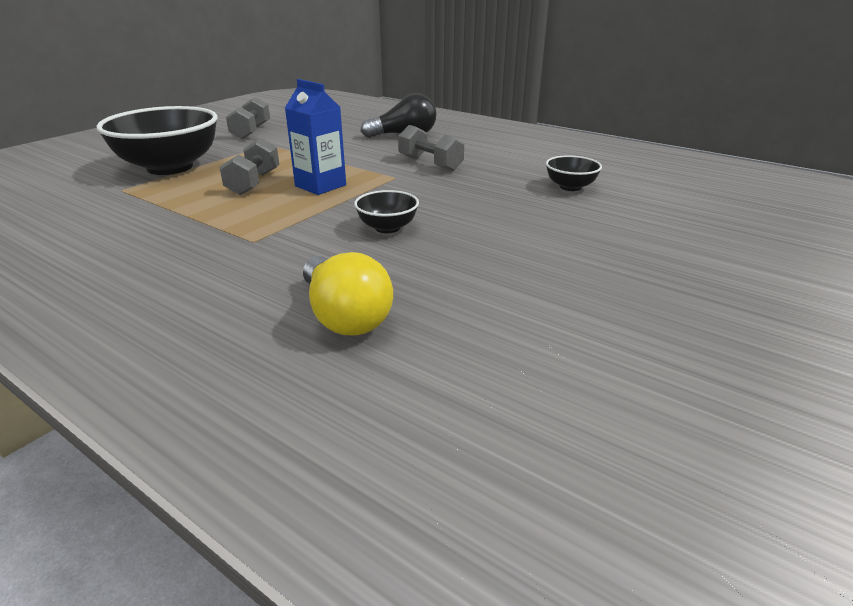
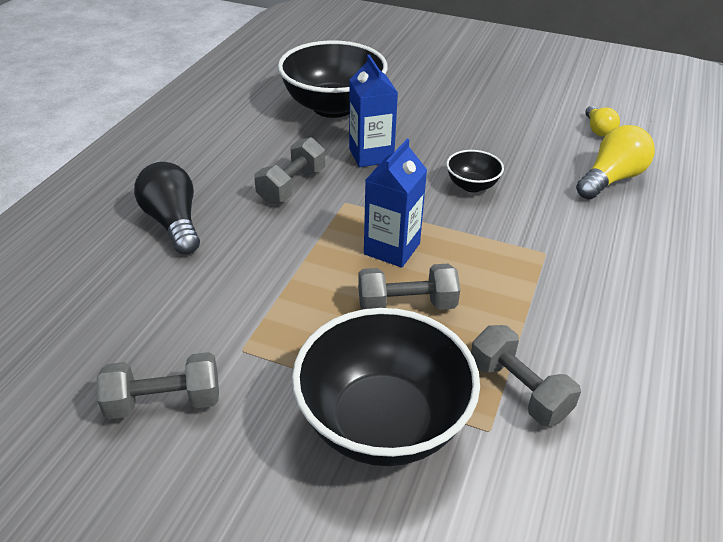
camera: 105 degrees left, 10 degrees up
(134, 202) = (518, 390): none -> grey dumbbell
(467, 193) = (371, 155): none -> blue carton
(484, 346) = (598, 129): none -> yellow light bulb
(570, 187) = (333, 107): black bowl -> black bowl, size x2.17

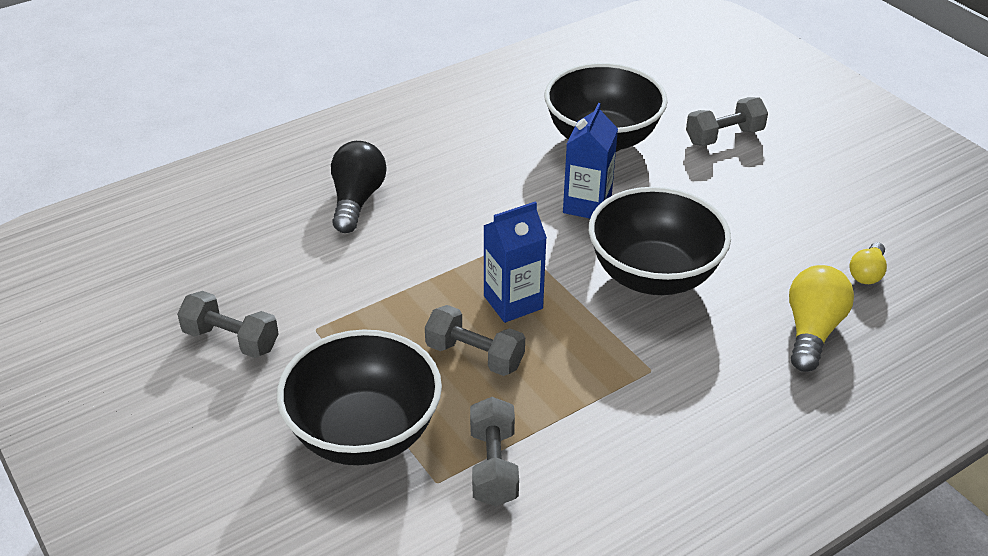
camera: 35 degrees right, 0 degrees up
(291, 186) = (483, 206): grey dumbbell -> grey dumbbell (724, 136)
(472, 185) = (653, 276): black bowl -> black bowl, size x2.17
(611, 179) = (812, 331): yellow light bulb -> yellow light bulb turned 60 degrees counterclockwise

